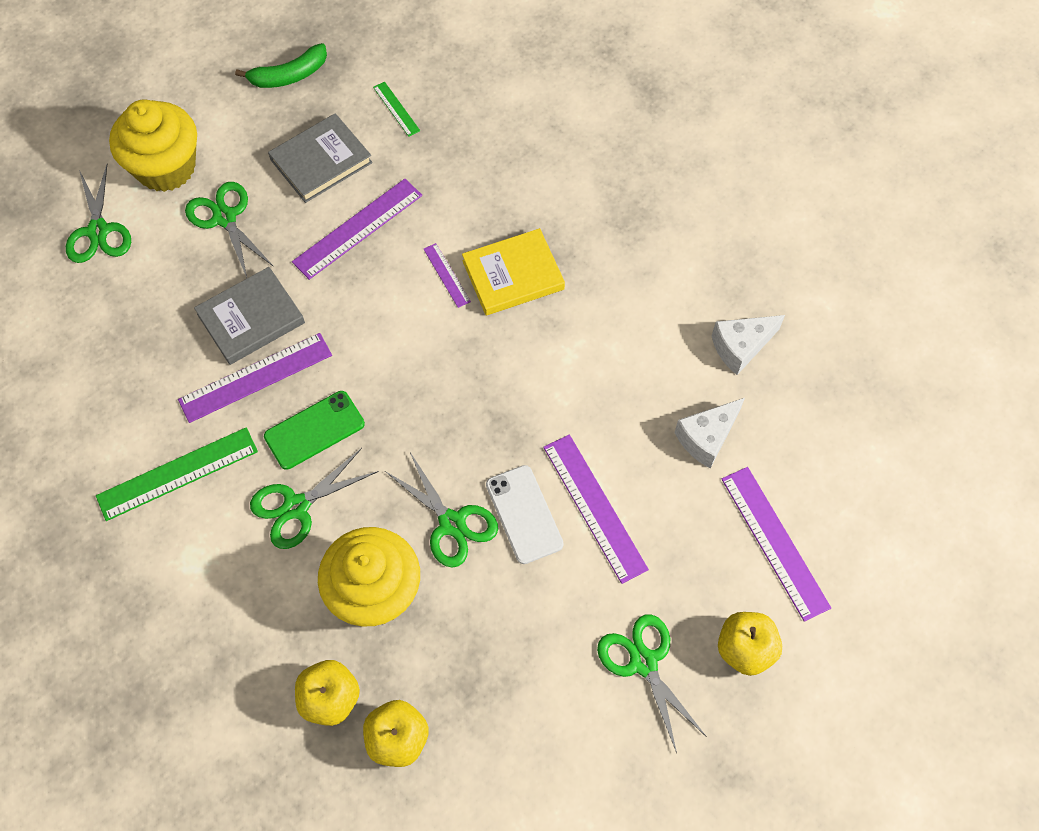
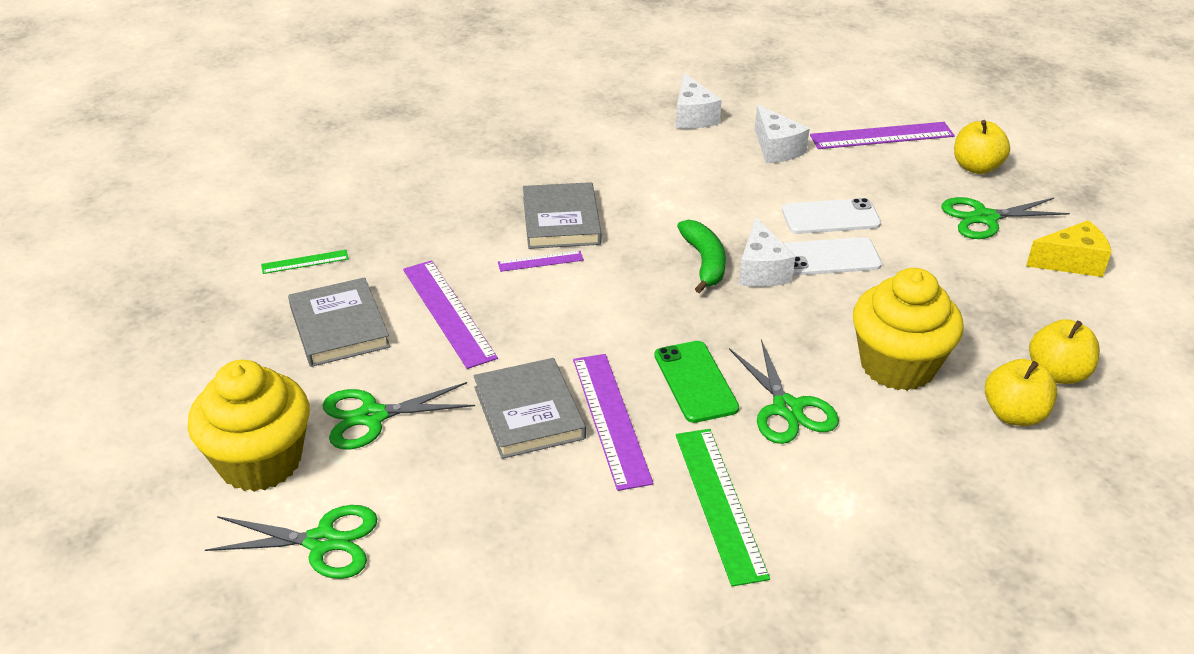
camera: 75 degrees left, 25 degrees down
(289, 75) = (195, 334): green banana -> green banana (704, 262)
(452, 524) = (830, 303): green scissors -> none
(485, 456) = (761, 270): none -> white cheese
(513, 275) = (561, 220): yellow book -> grey book
(587, 755) = (1071, 262): none -> yellow cheese
(594, 507) = (830, 217): purple ruler -> white phone

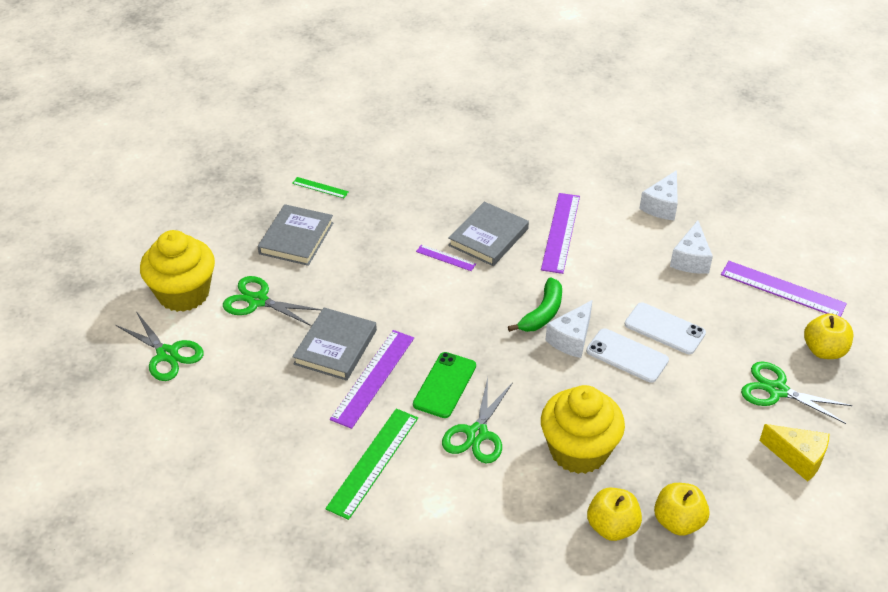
camera: 40 degrees right, 5 degrees up
(448, 312) = (360, 262): purple ruler -> purple ruler (560, 232)

